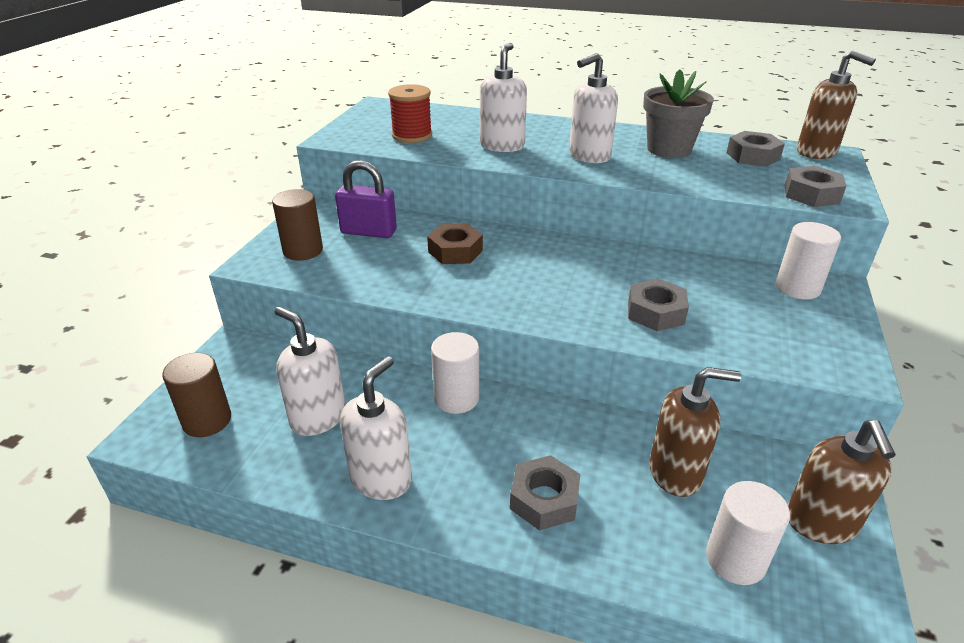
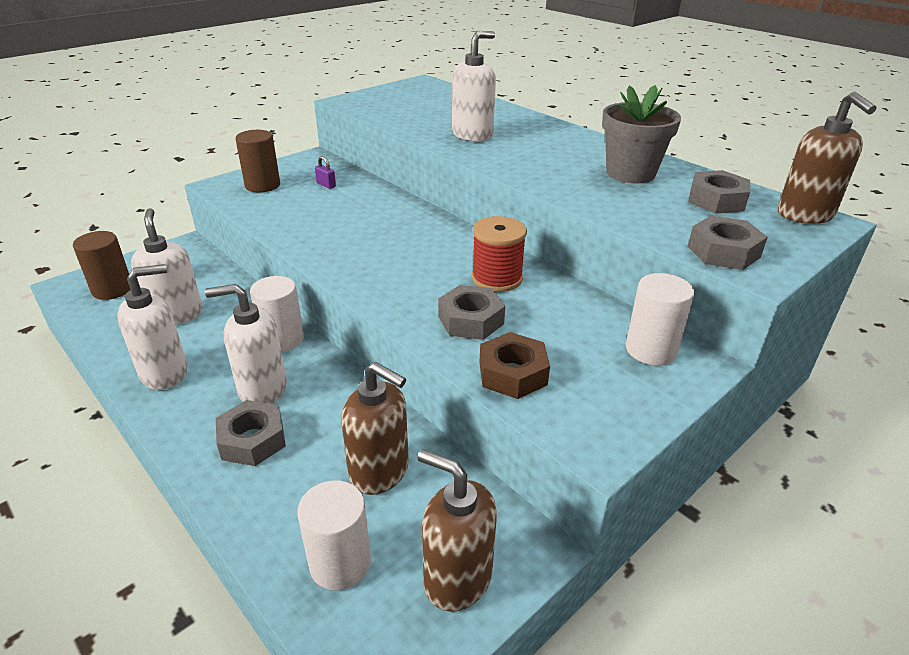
camera: 30 degrees right, 0 degrees up
(368, 232) = (326, 185): purple padlock -> purple padlock, size x0.44
(412, 135) = (410, 111): red spool -> red spool (497, 278)
(455, 251) = (370, 218): brown nut -> brown nut (512, 373)
(589, 156) = (539, 160): white soap dispenser -> white soap dispenser (262, 389)
(821, 523) = (457, 578): brown soap dispenser -> brown soap dispenser turned 90 degrees clockwise

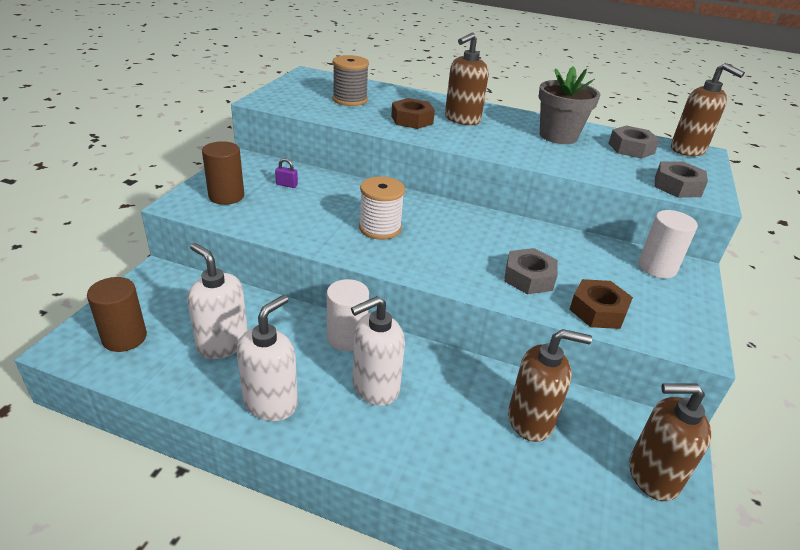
camera: 30 degrees left, 0 degrees up
(252, 440) = (411, 433): grey nut -> none
(340, 563) = (572, 500): white cylinder -> none
(368, 239) = (380, 228): none -> white spool
(432, 109) = (350, 100): none -> grey spool
(472, 135) = (412, 120): white soap dispenser -> brown nut
(497, 278) = (510, 239): red spool -> none
(531, 141) = (462, 119): none -> brown soap dispenser

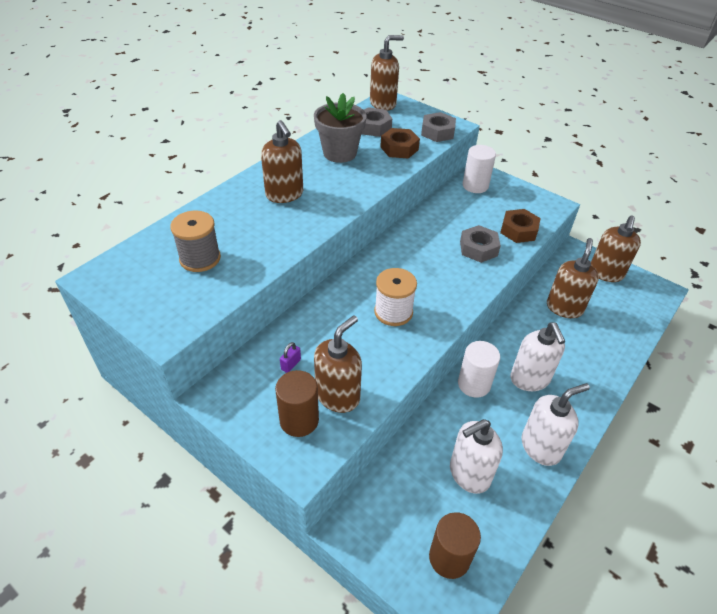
camera: 70 degrees left, 10 degrees up
(258, 210) = (338, 396): none -> brown soap dispenser
(271, 402) = (541, 447): white soap dispenser -> white soap dispenser turned 105 degrees clockwise
(412, 120) = (274, 226): brown nut -> brown nut (399, 148)

